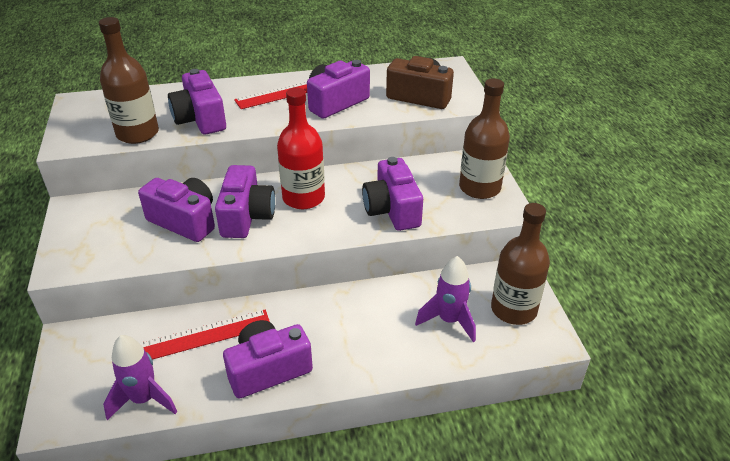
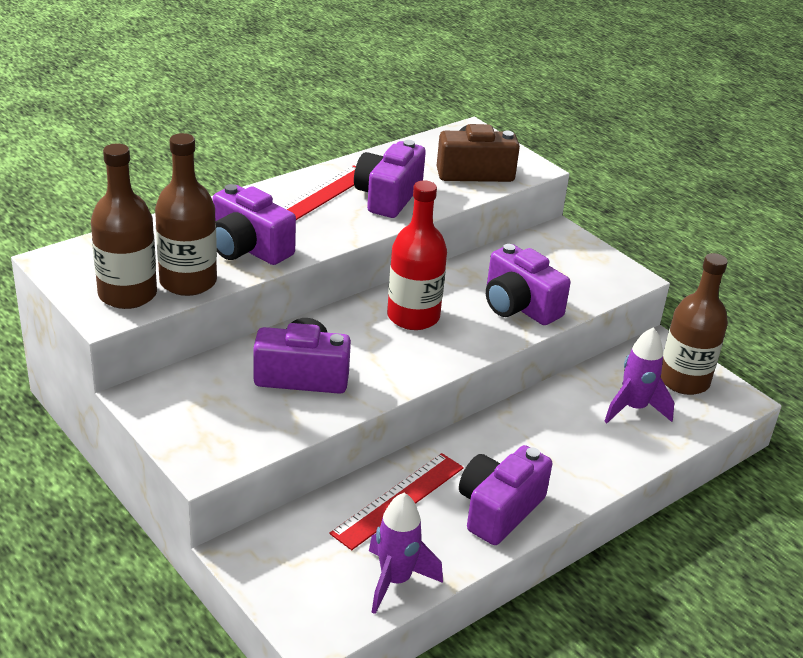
camera: 30 degrees left, 5 degrees down
(246, 216) = (369, 352): purple camera -> none
(479, 188) = (586, 262): brown bottle -> brown bottle (127, 294)

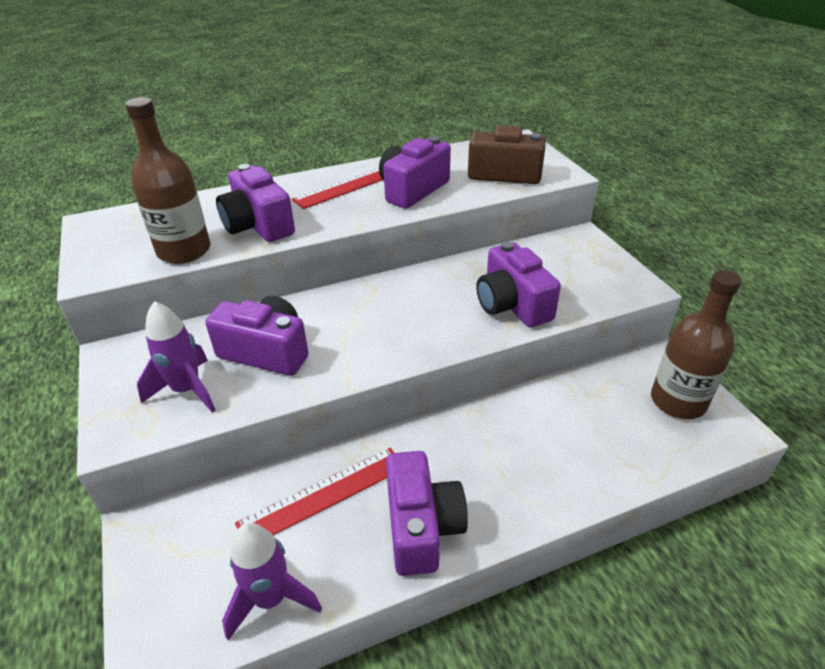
camera: 20 degrees right, 5 degrees up
(127, 294) = (124, 257): brown bottle -> none
(413, 316) = (403, 304): red bottle -> none
(499, 509) = (421, 526): purple camera -> purple camera turned 120 degrees clockwise
(633, 408) = (612, 426): purple rocket -> purple rocket (187, 390)

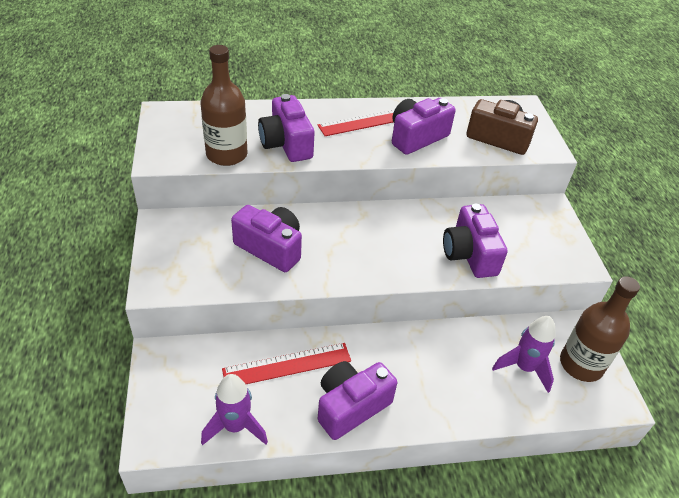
camera: 10 degrees right, 5 degrees up
(187, 390) = (208, 265): purple rocket -> purple rocket (524, 368)
(421, 526) = (351, 406): purple camera -> purple camera turned 135 degrees counterclockwise

